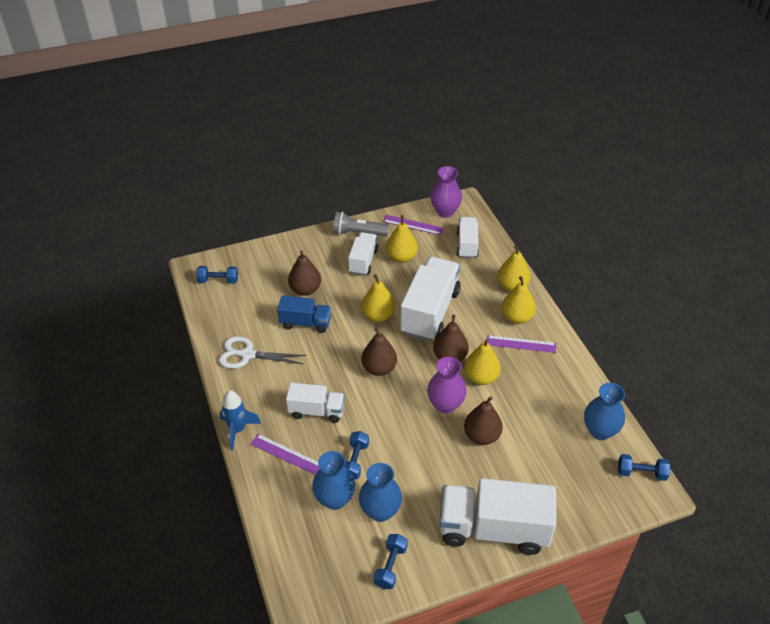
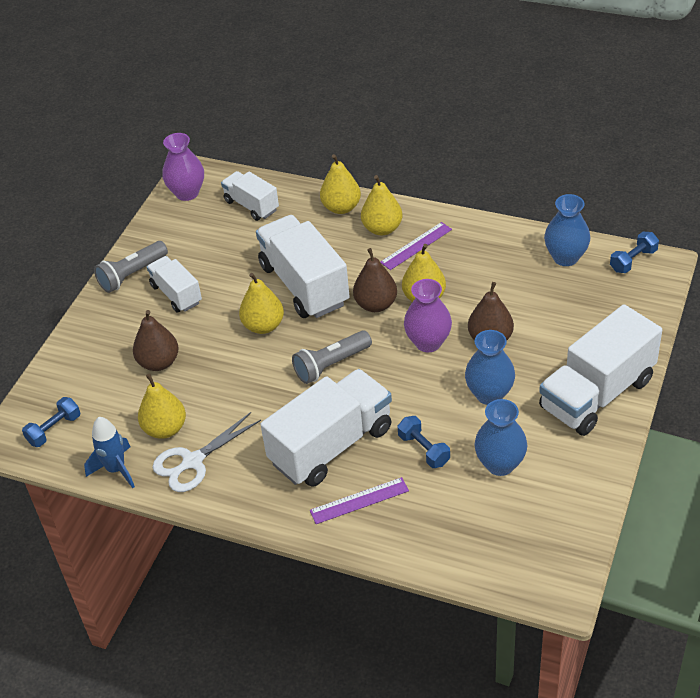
camera: 45 degrees left, 0 degrees up
(237, 430) = (286, 525): blue rocket -> blue rocket (116, 469)
(305, 323) = (205, 389): blue truck -> none
(316, 411) = (331, 445): white truck -> white truck, size x1.79
(334, 499) = (452, 492): blue vase -> blue vase (489, 394)
(379, 368) = (331, 365): brown pear -> grey flashlight
(390, 566) = (567, 492): blue dumbbell -> none
(401, 257) = (207, 262): yellow pear -> yellow pear (165, 429)
(413, 225) = (175, 227): purple ruler -> none

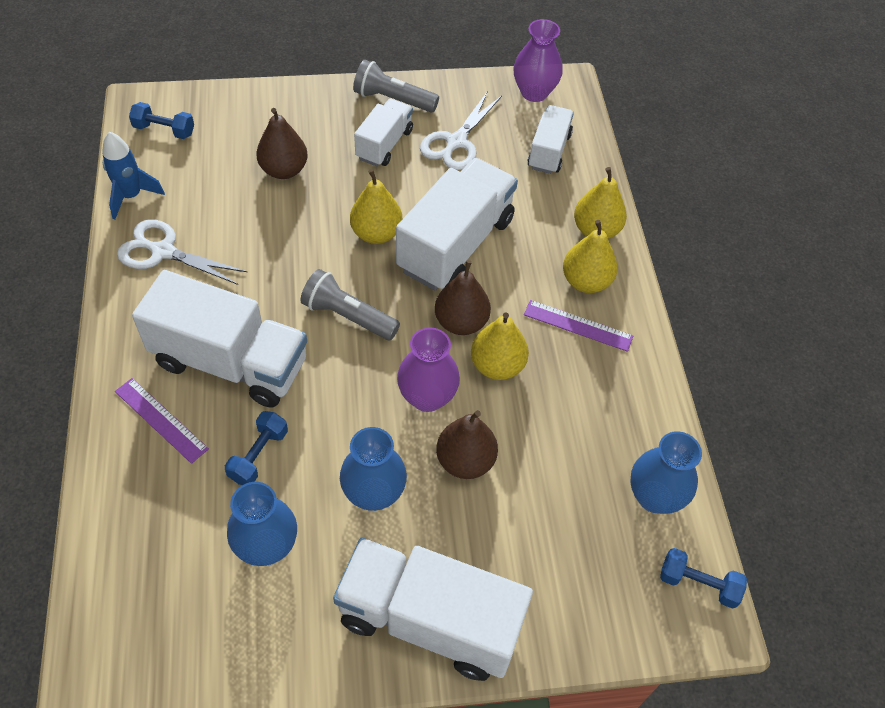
camera: 55 degrees right, 10 degrees up
(165, 429) = (198, 212): yellow pear -> none
(205, 252) = (456, 142): none -> white scissors

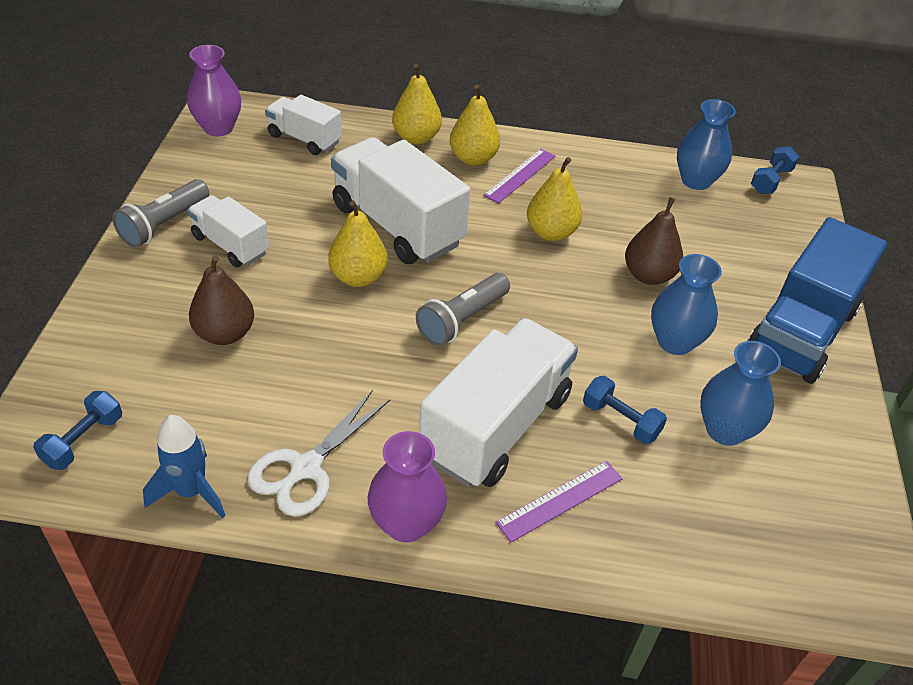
camera: 75 degrees left, 10 degrees down
(427, 397) = (575, 284): purple vase -> purple vase (406, 523)
(429, 620) = (801, 331): white truck -> blue truck
(456, 142) = (258, 194): white scissors -> none
(461, 322) = (495, 243): brown pear -> none

